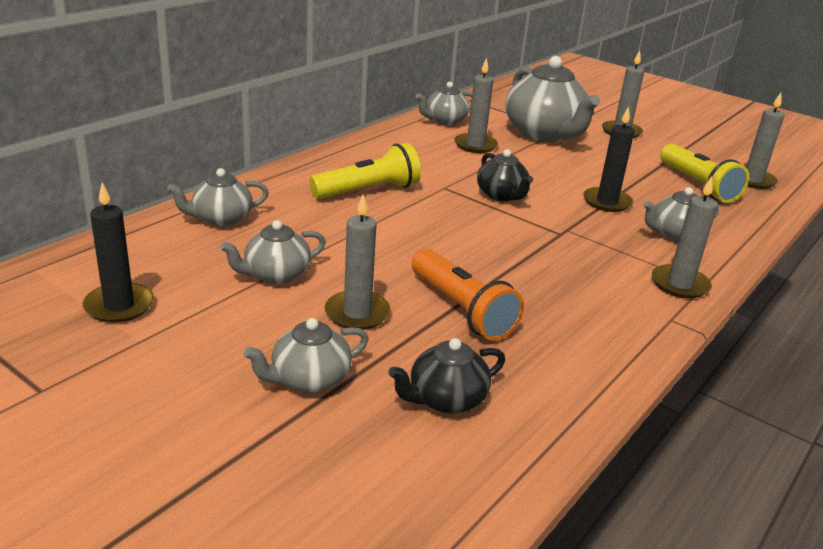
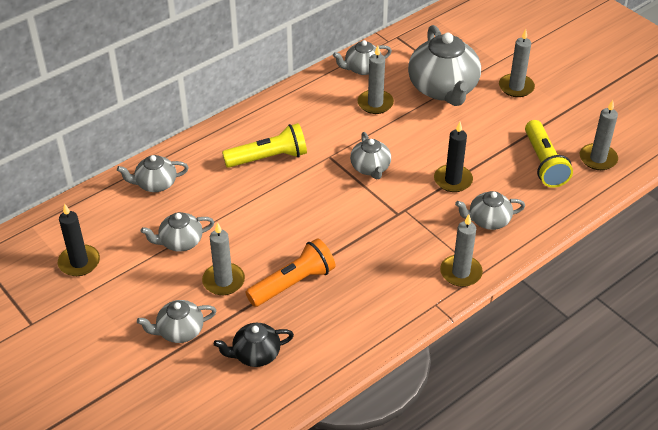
camera: 15 degrees right, 15 degrees up
(461, 309) = (293, 283): orange flashlight -> orange flashlight turned 105 degrees counterclockwise
(502, 195) = (370, 168): black teapot -> grey teapot

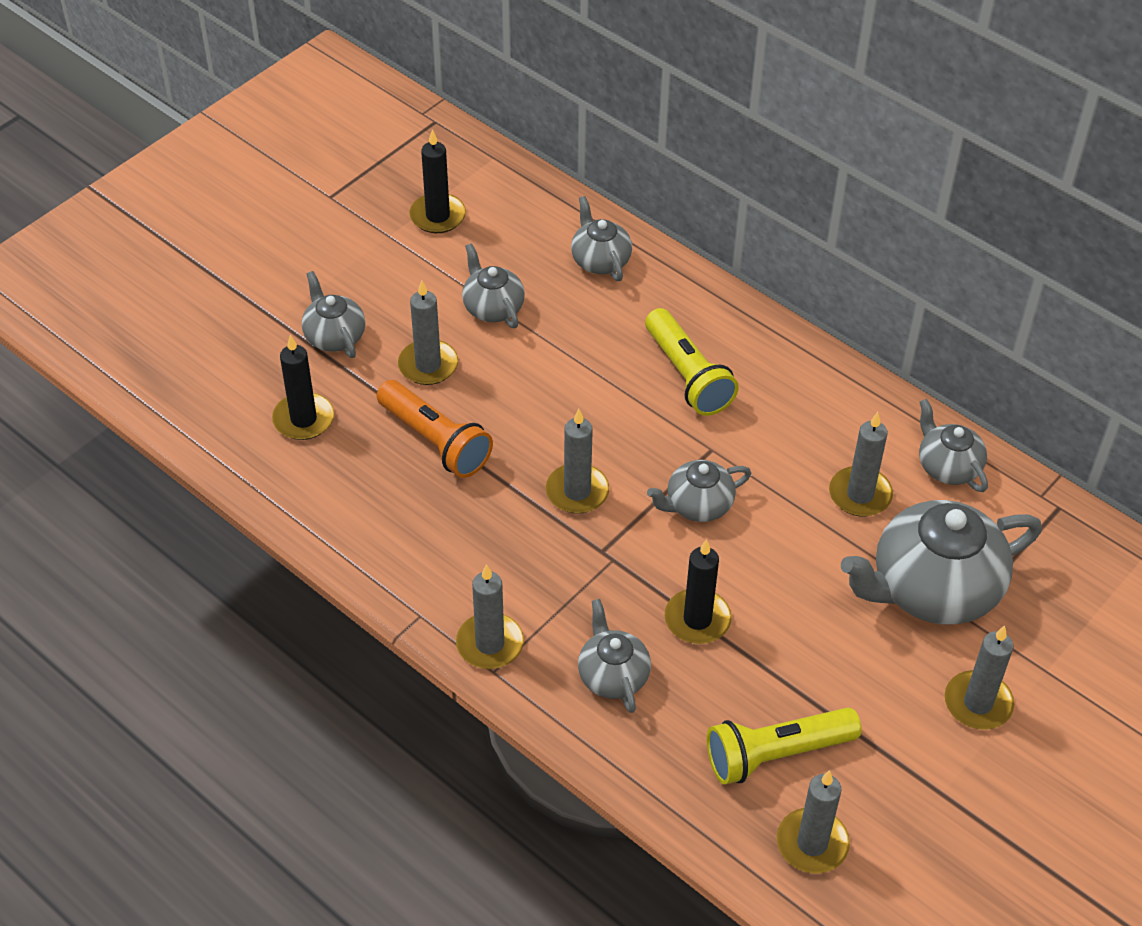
camera: 80 degrees right, 5 degrees up
(255, 354) = (303, 419): black teapot -> black candle
(350, 219) = (577, 491): none -> grey candle

